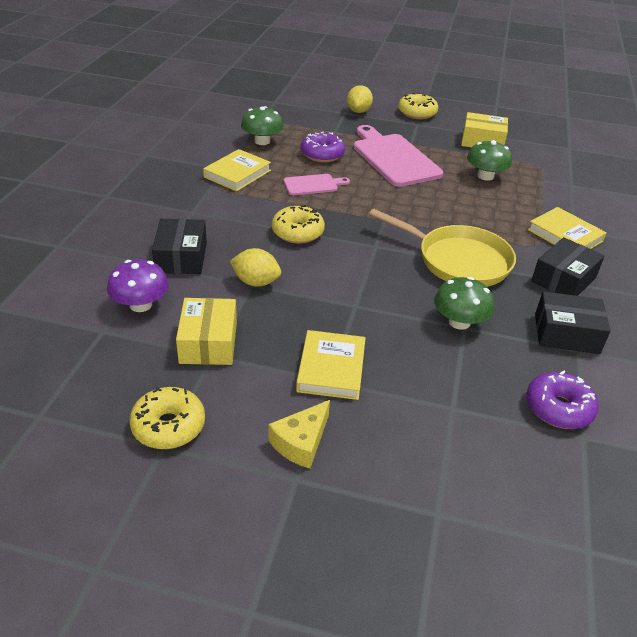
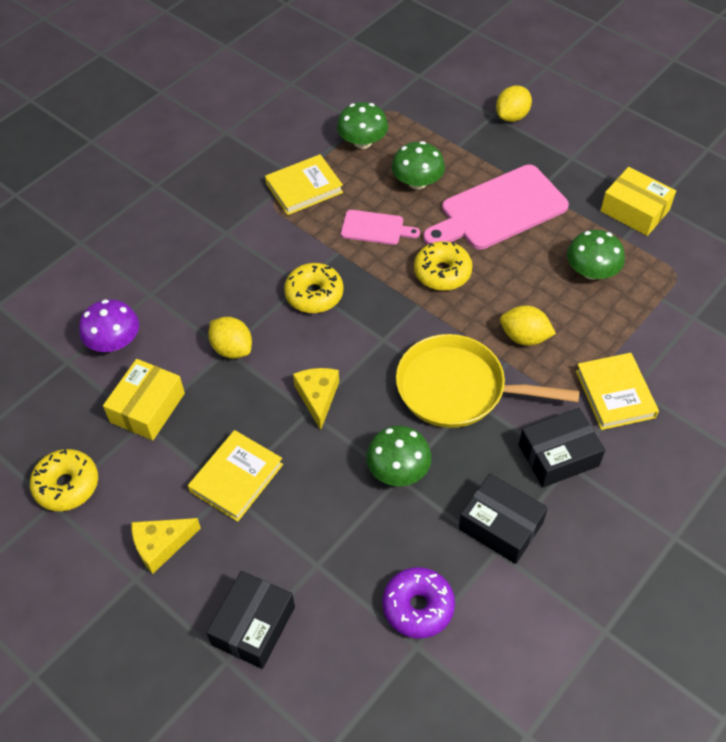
camera: 30 degrees right, 15 degrees up
(181, 257) = (181, 293): black box -> black box (253, 625)
(322, 154) = (417, 182): purple donut -> green mushroom
(355, 294) = (318, 397): none -> yellow cheese
(393, 158) = (498, 210): pink cutting board -> pink cutting board turned 120 degrees counterclockwise
(417, 113) = (586, 137): yellow donut -> yellow donut (442, 272)
(458, 260) = (458, 389): yellow pan -> yellow pan turned 135 degrees clockwise
(475, 220) = (524, 337): none -> yellow lemon

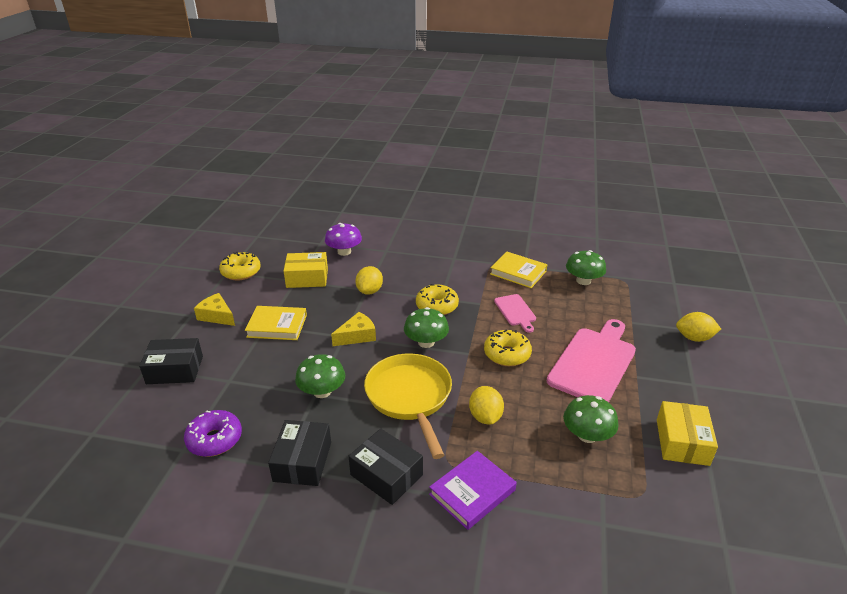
camera: 60 degrees right, 20 degrees down
(417, 182) = (576, 315): green mushroom -> green mushroom (426, 342)
(498, 210) = (594, 362): pink cutting board -> pink cutting board turned 90 degrees clockwise
(615, 394) = (472, 492): yellow book -> purple book

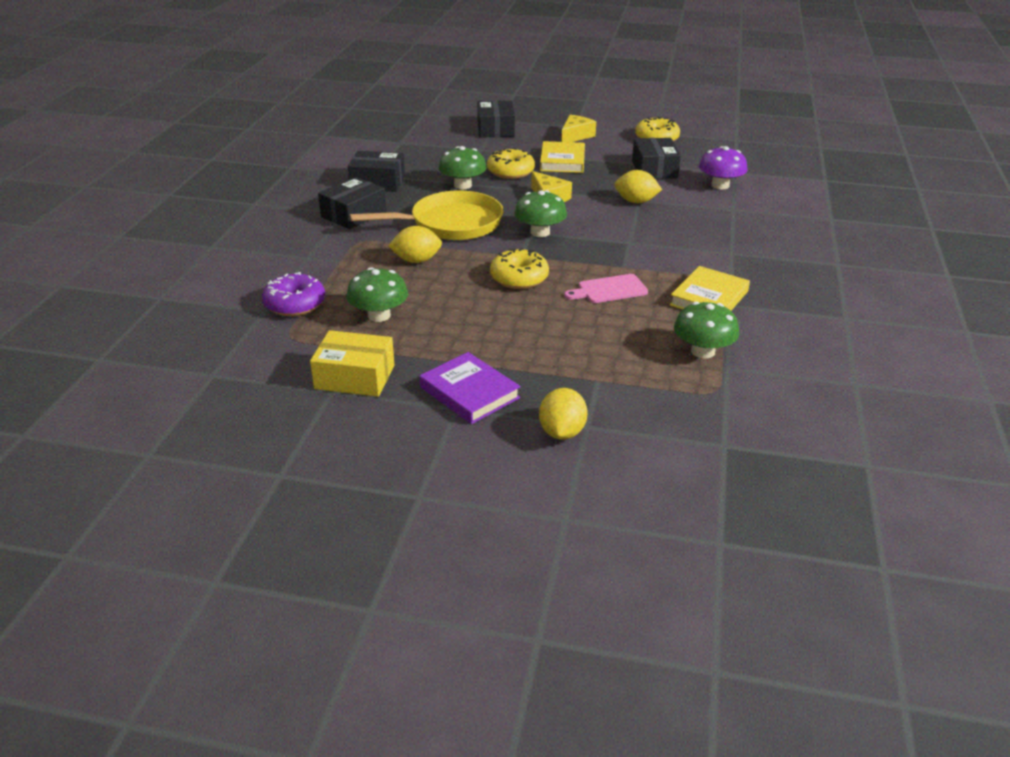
camera: 90 degrees right, 0 degrees up
(215, 439) = (409, 151): purple donut -> purple donut (295, 304)
(307, 278) = (654, 169): yellow box -> black box
(437, 306) = (612, 239): yellow donut -> yellow donut (510, 172)
(472, 492) = (322, 250): purple book -> purple book (469, 392)
(594, 362) = (504, 335): pink cutting board -> none

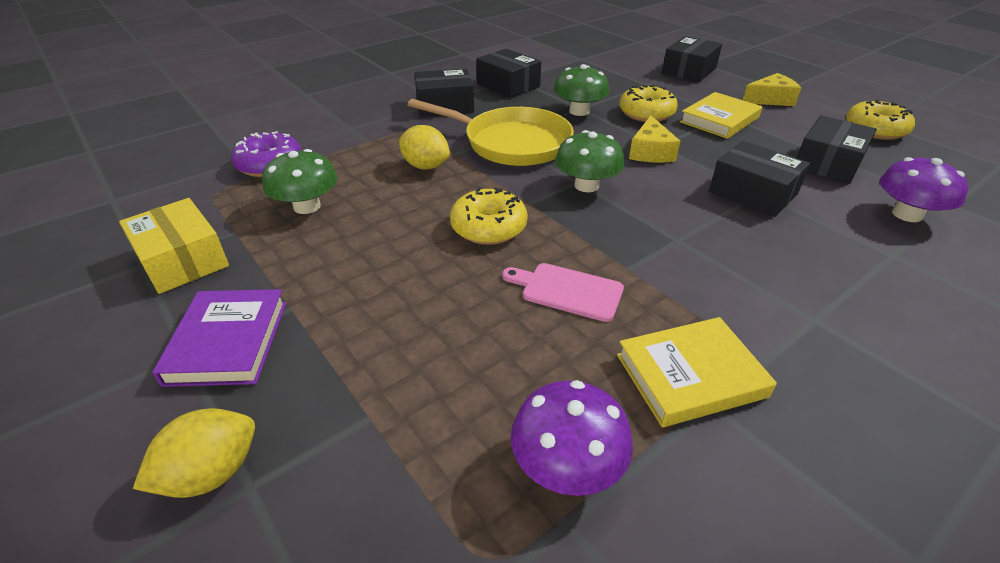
camera: 40 degrees right, 5 degrees up
(636, 201) = (753, 193): yellow lemon -> black box
(703, 351) = (567, 465): green mushroom -> purple mushroom

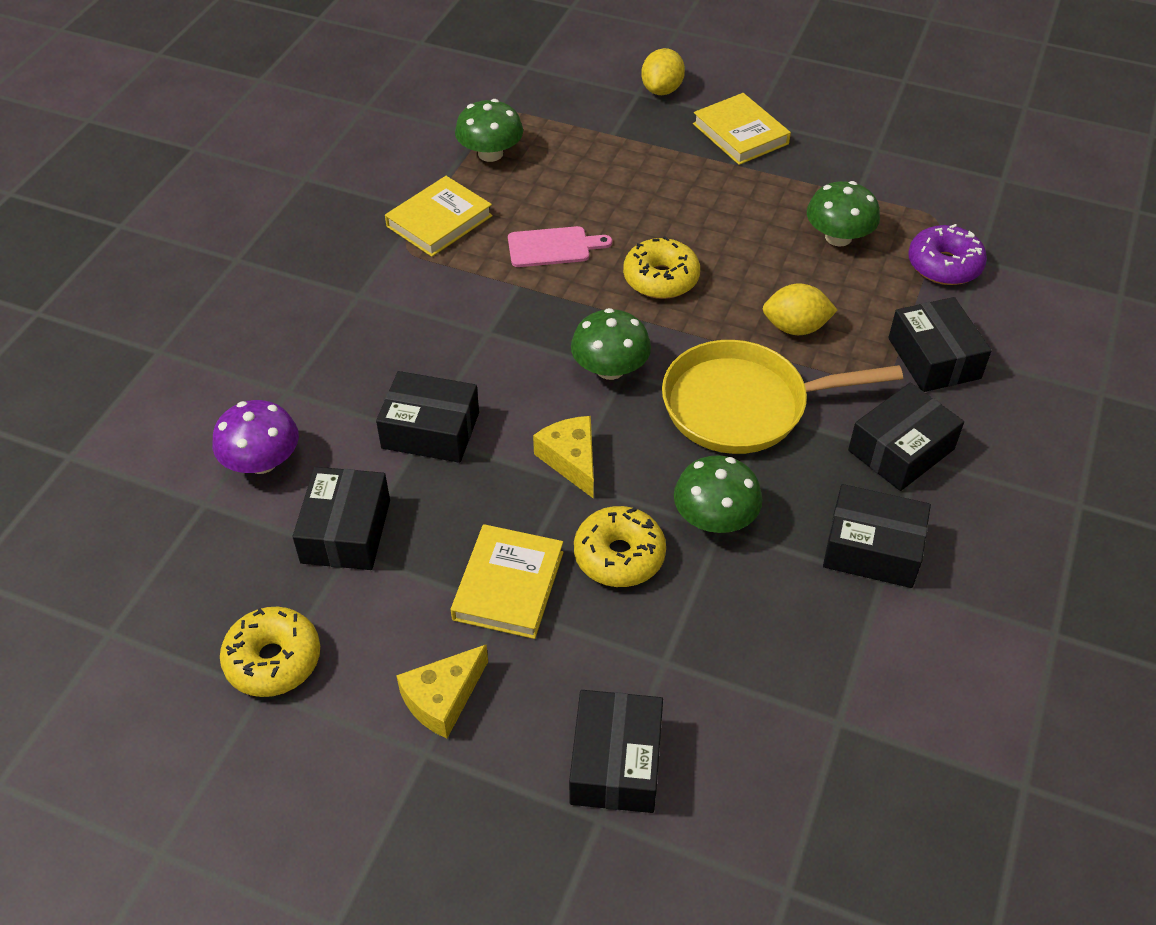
camera: 150 degrees right, 10 degrees up
(182, 260) = (855, 161): yellow box -> none
(228, 342) = (740, 134): purple book -> yellow book
(364, 128) = (934, 358): none -> black box
(567, 465) = (490, 153): purple mushroom -> green mushroom

